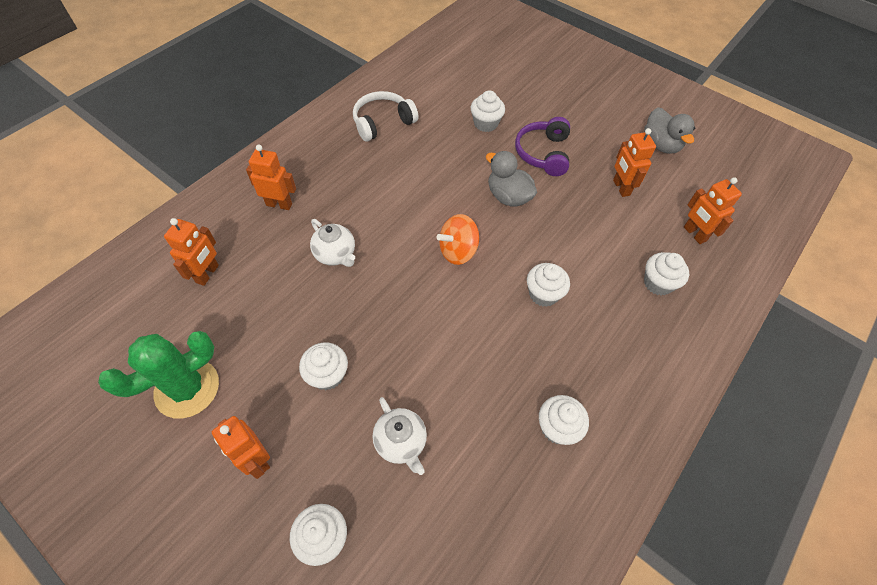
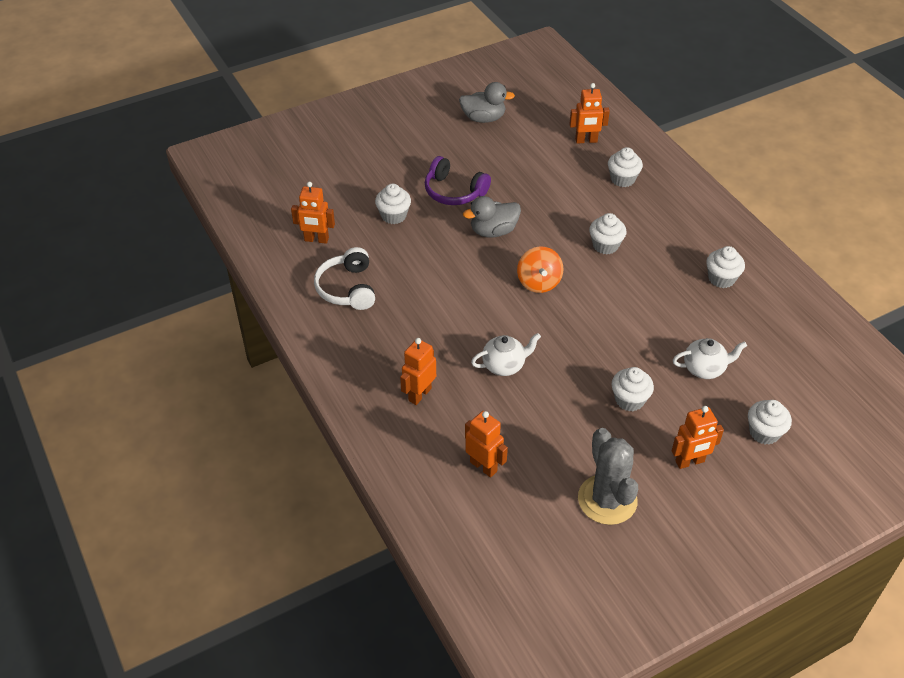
camera: 65 degrees left, 10 degrees down
(187, 388) = (607, 500): green cactus -> grey cactus
(621, 188) = (519, 160): orange robot -> orange robot (316, 239)

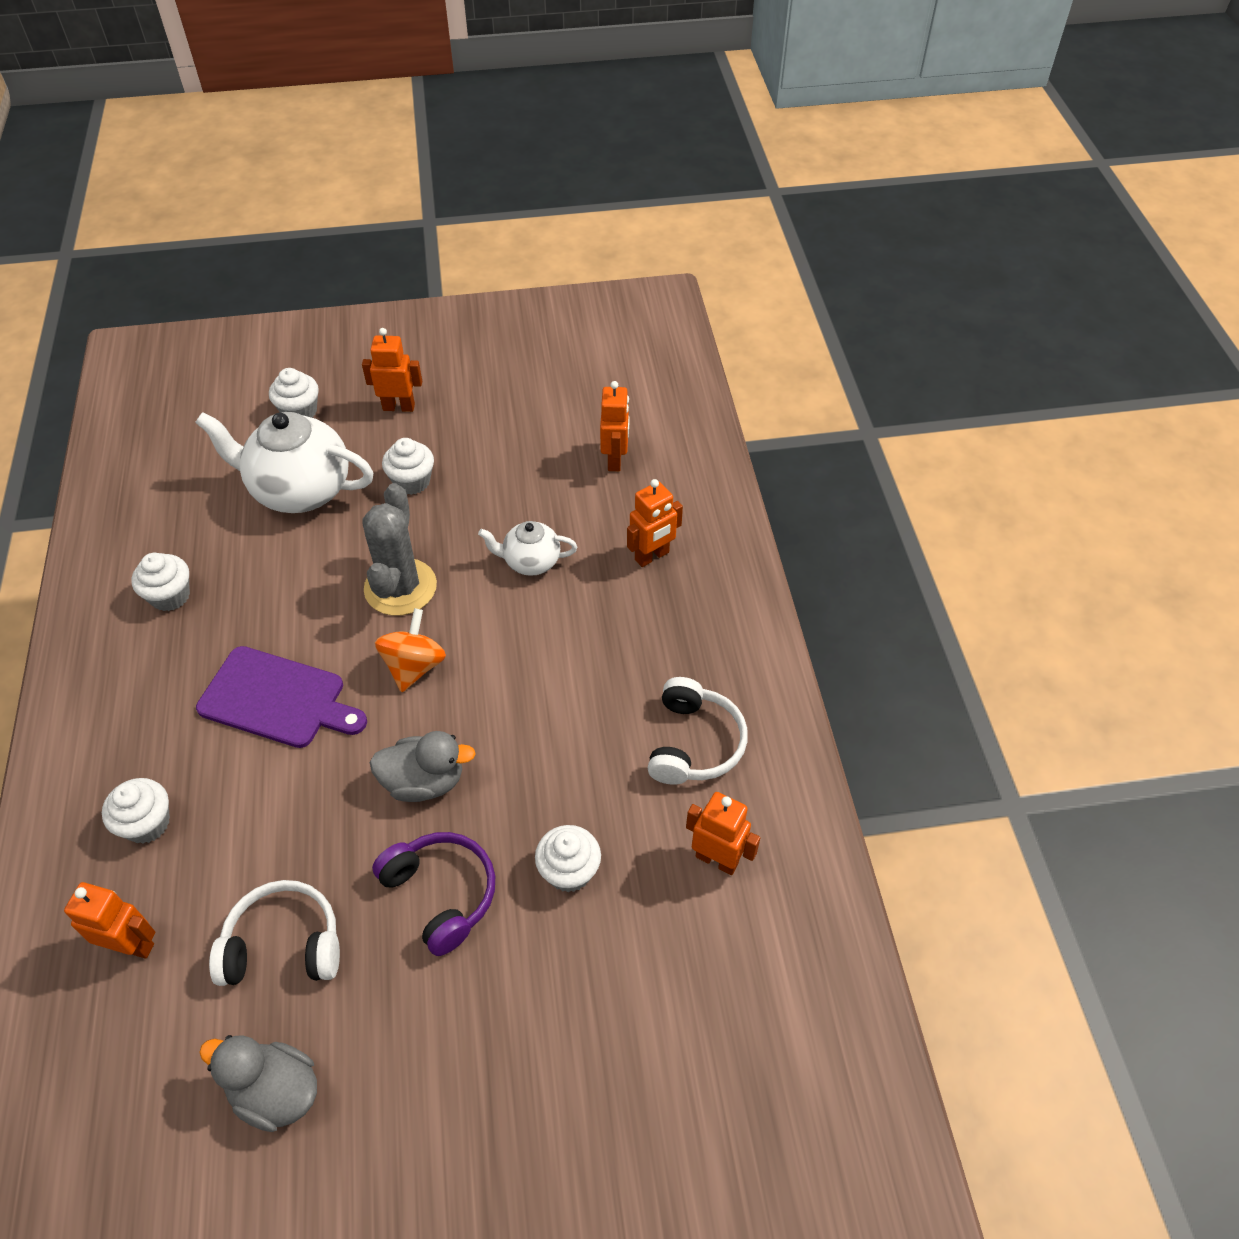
camera: 160 degrees left, 5 degrees up
(483, 466) = (615, 460): orange robot -> orange robot turned 150 degrees counterclockwise
(517, 157) = (283, 944): none -> white headphones
(605, 245) = (277, 699): white cupcake -> purple cutting board
(607, 500) = (506, 398): grey cactus -> grey cactus (400, 587)
(704, 369) = (300, 490): white teapot -> white teapot, size x1.89

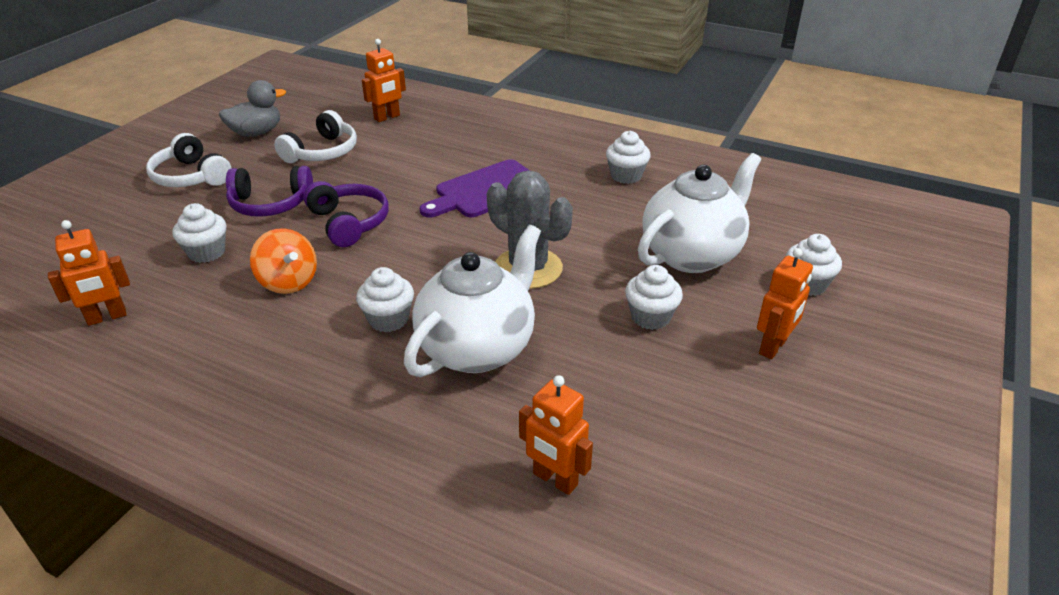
camera: 125 degrees right, 15 degrees down
(147, 823) = (453, 134): white cupcake -> white cupcake (388, 319)
(414, 666) = (444, 249): orange spinning top -> orange spinning top (288, 282)
(424, 781) = (349, 222): grey duck -> purple headphones
(530, 562) = (478, 348): white teapot -> white teapot, size x1.89
(652, 556) = (393, 434): orange robot -> none
(694, 743) = (192, 354): white headphones -> white headphones (191, 176)

